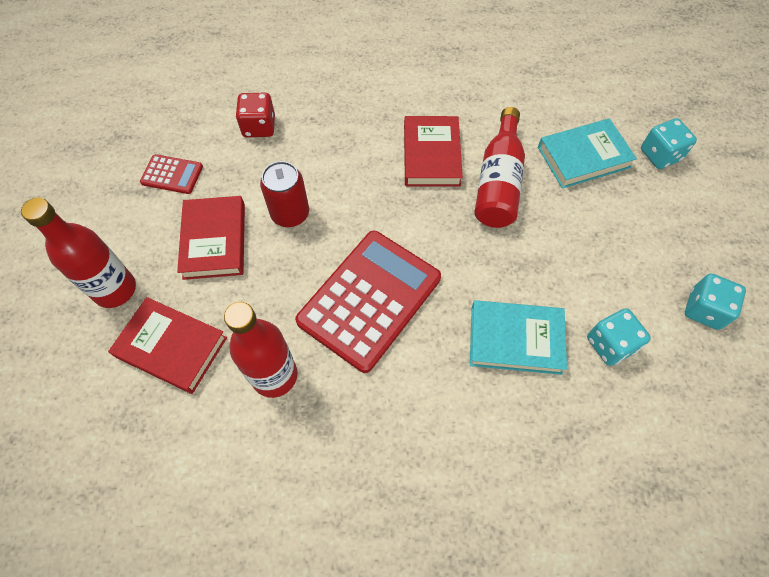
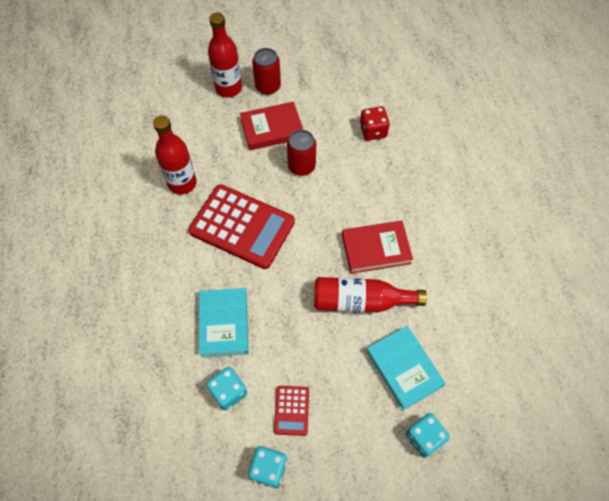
camera: 80 degrees right, 0 degrees up
(134, 235) = (268, 86): none -> red can
(171, 347) = (194, 126): red book -> none
(172, 174) = (319, 92): red calculator -> red calculator (292, 410)

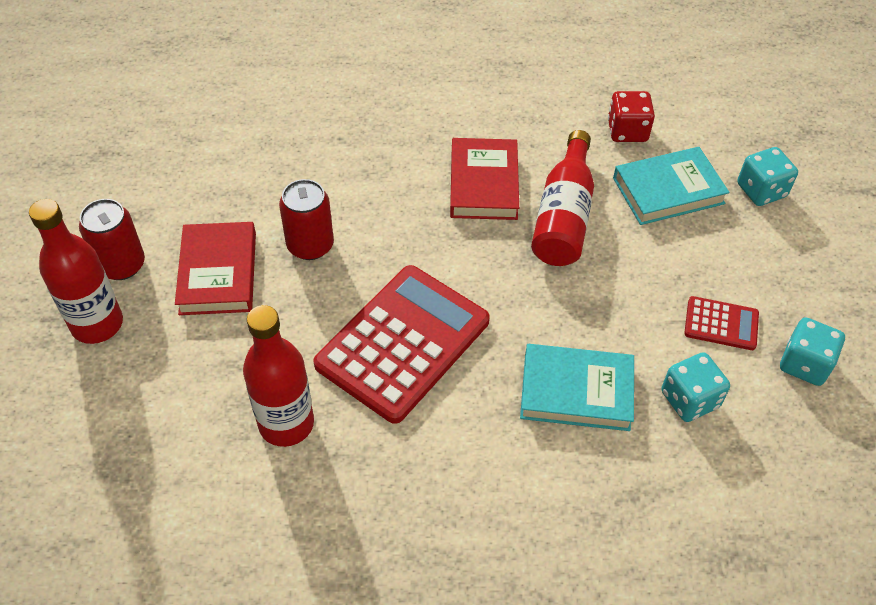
camera: 80 degrees left, 10 degrees down
(373, 131) = (275, 146): red dice -> red dice (627, 131)

